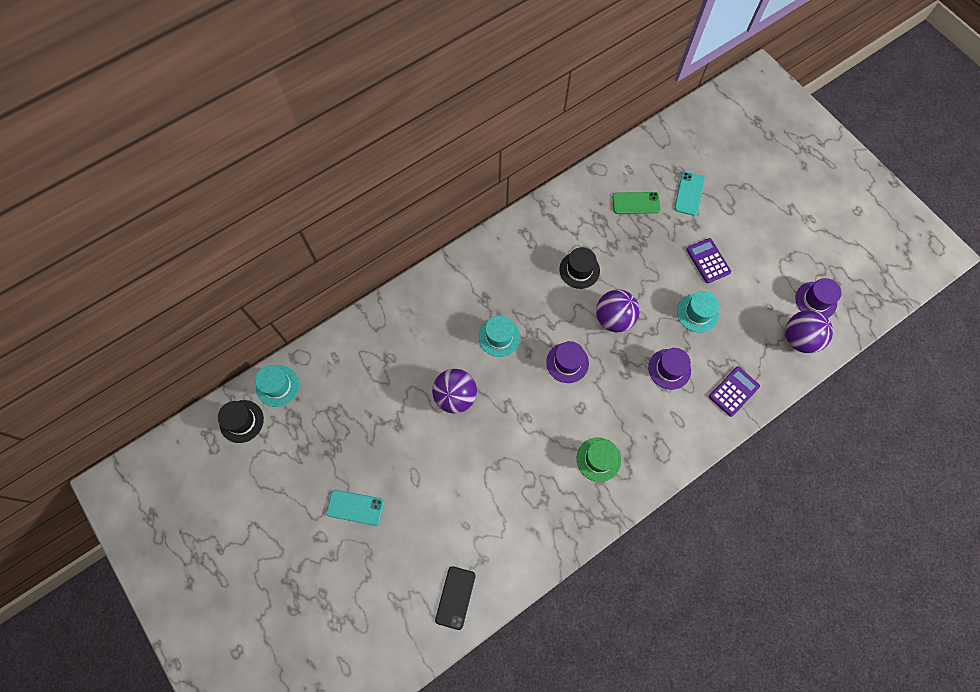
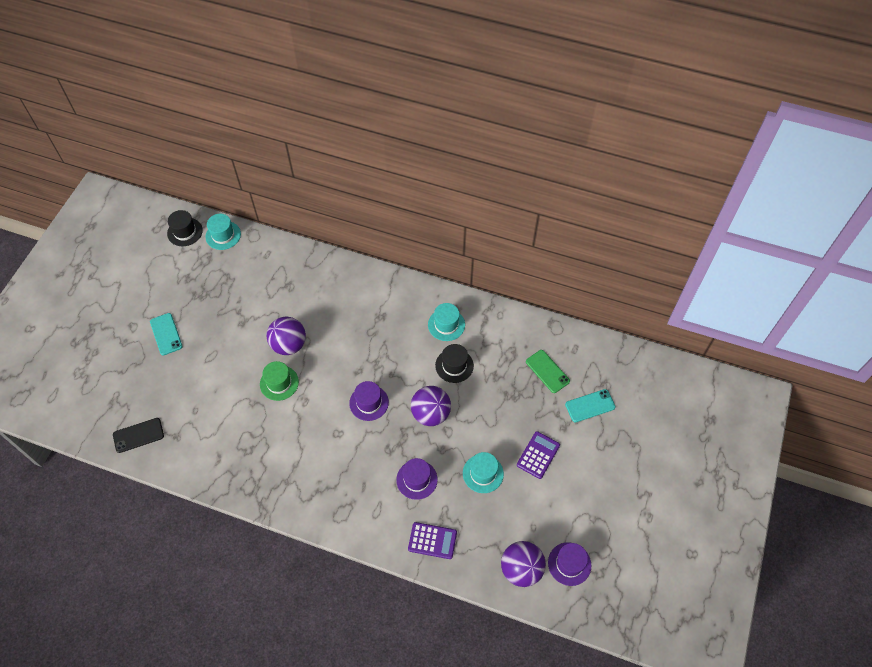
camera: 55 degrees right, 10 degrees down
(499, 337) = (356, 344): turquoise hat -> turquoise hat (446, 324)
(598, 459) = (304, 470): green hat -> green hat (279, 383)

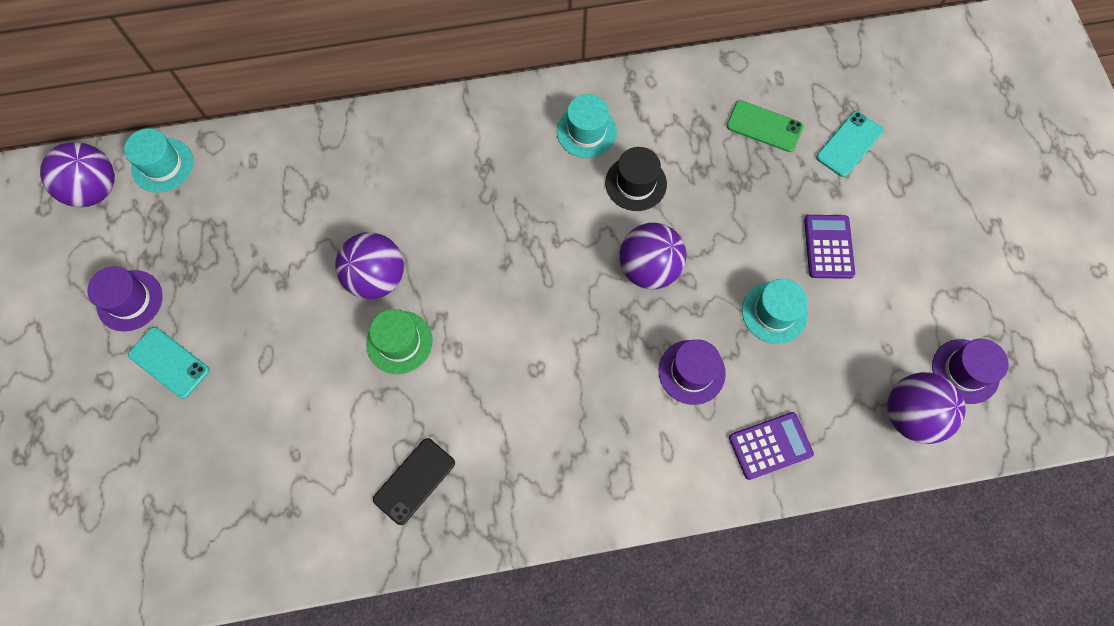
camera: 30 degrees left, 10 degrees up
(138, 435) = (228, 544): black phone -> black phone (414, 481)
(185, 232) = (95, 190): black hat -> purple ball
(369, 403) = (551, 300): purple hat -> purple hat (130, 300)

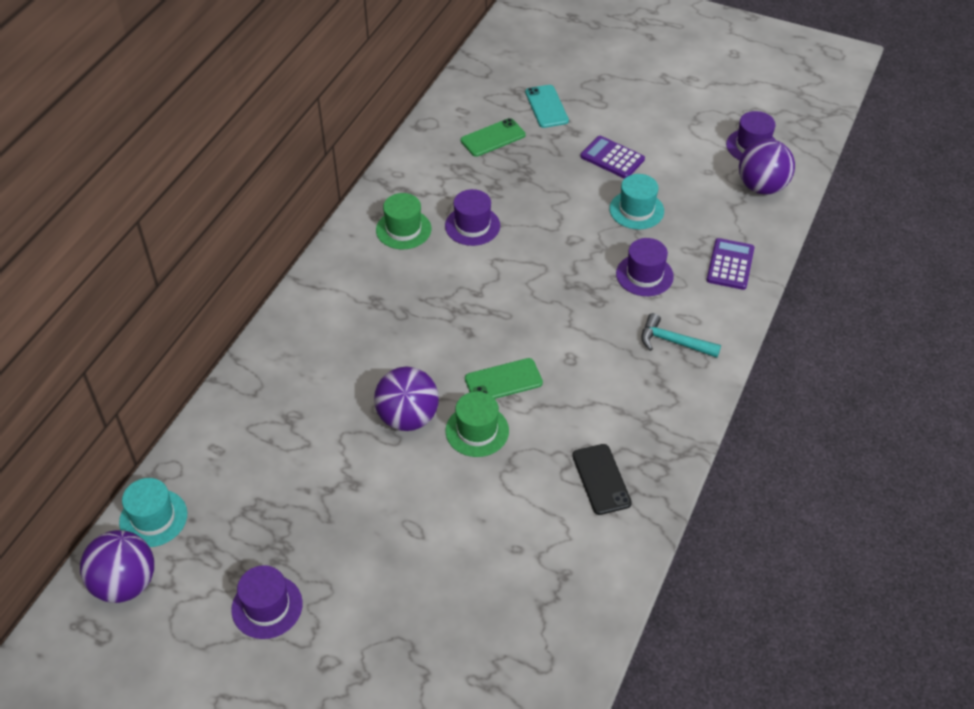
camera: 55 degrees left, 20 degrees down
(169, 362) = (355, 603): turquoise phone -> none
(470, 328) = (503, 381): none -> green phone
(586, 131) = (403, 229): turquoise hat -> green hat
(624, 450) = (673, 342): none -> turquoise hammer
(636, 183) = (472, 226): black hat -> purple hat
(649, 268) = (546, 255): purple ball -> none

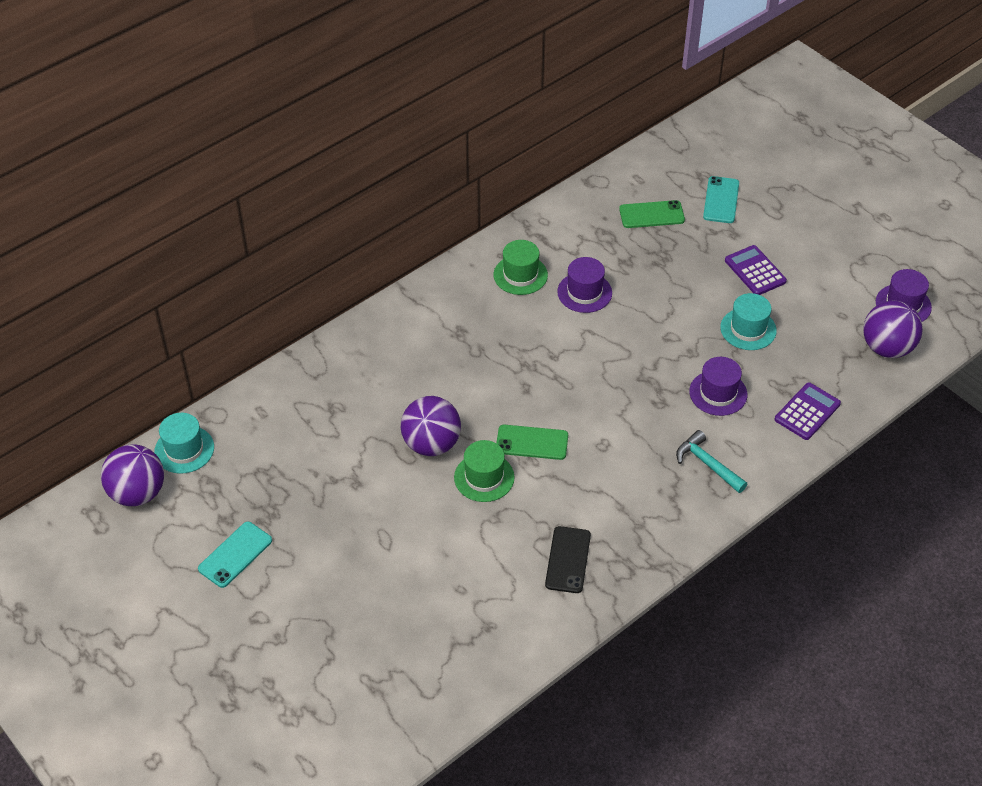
camera: 25 degrees right, 0 degrees up
(267, 606) = (235, 554): purple hat -> turquoise phone

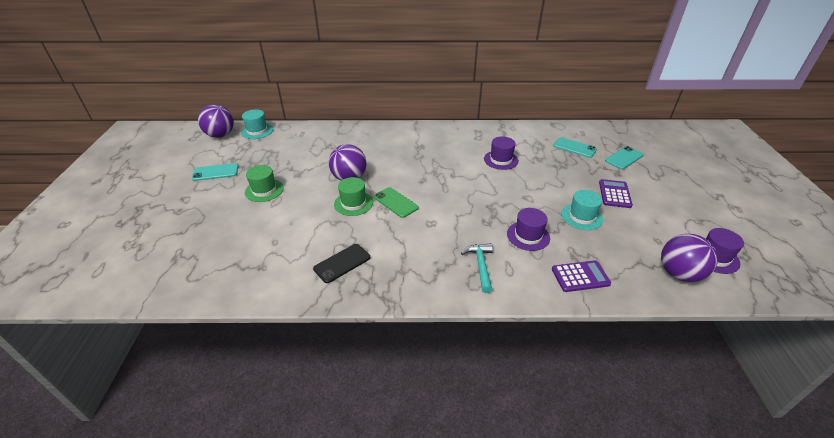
camera: 40 degrees right, 10 degrees down
(520, 275) = (476, 140): green hat -> green hat (264, 190)
(651, 215) = (574, 148): green phone -> turquoise phone

